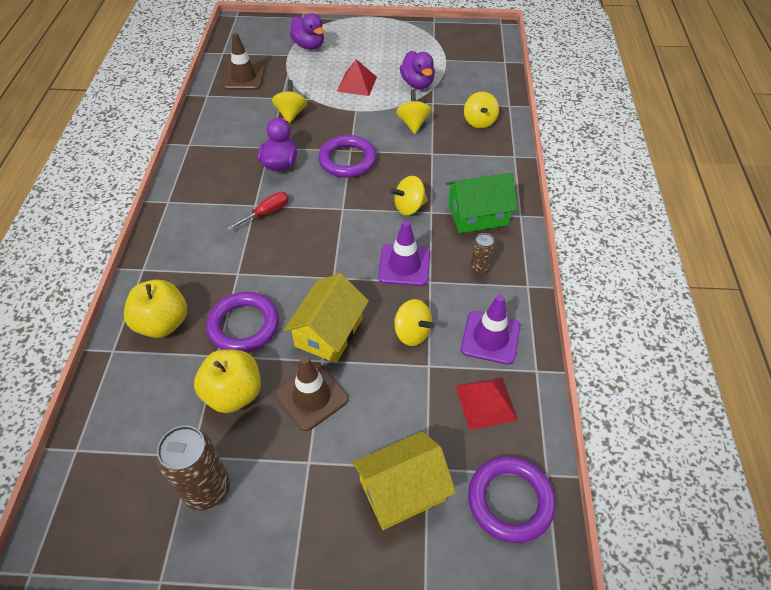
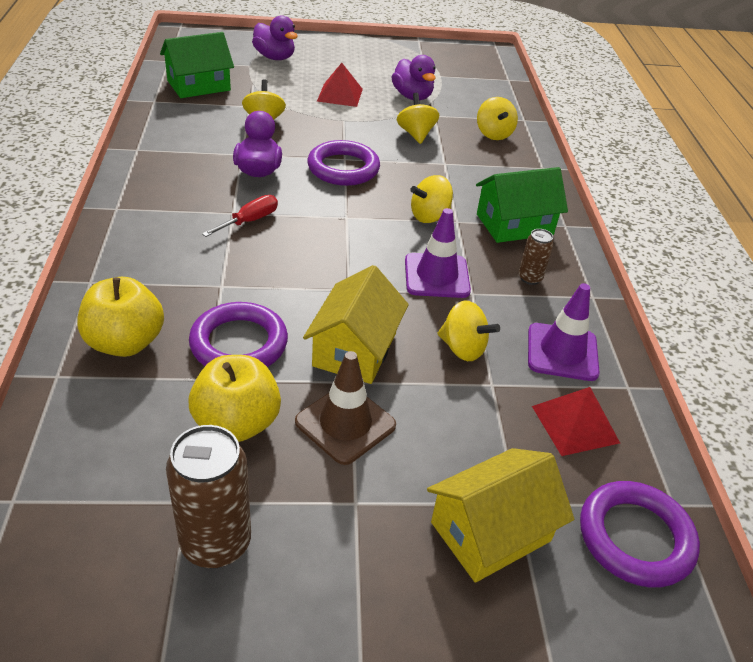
camera: 10 degrees left, 10 degrees down
(244, 78) = (199, 85): brown traffic cone -> green house

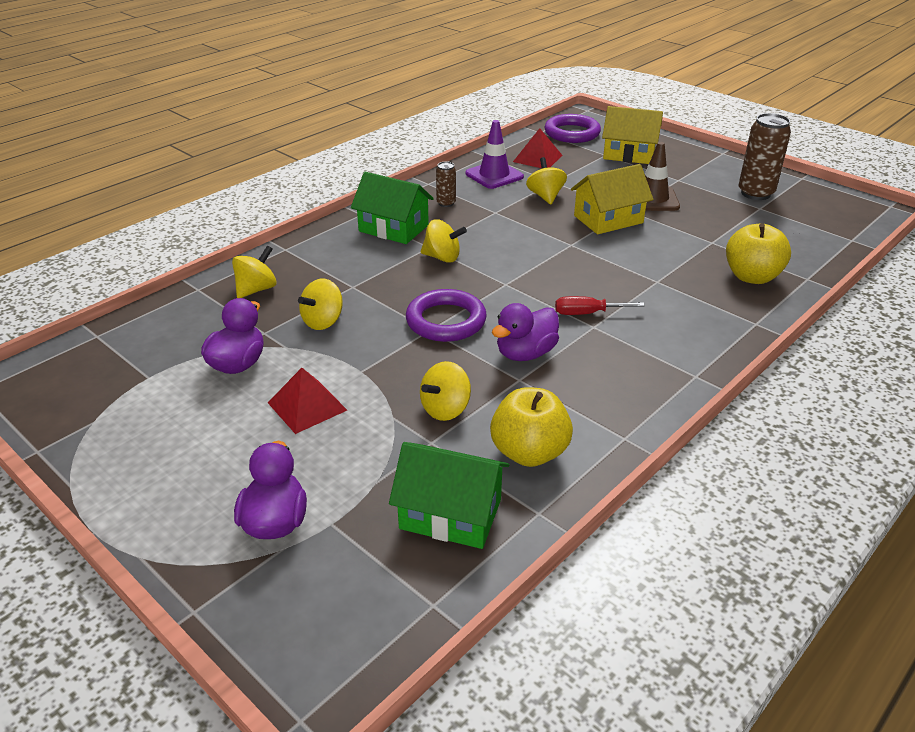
camera: 130 degrees left, 5 degrees down
(237, 423) = (711, 220): yellow apple -> yellow apple (529, 452)
(239, 343) = (676, 248): purple ring -> none
(436, 276) = (502, 227): purple traffic cone -> none

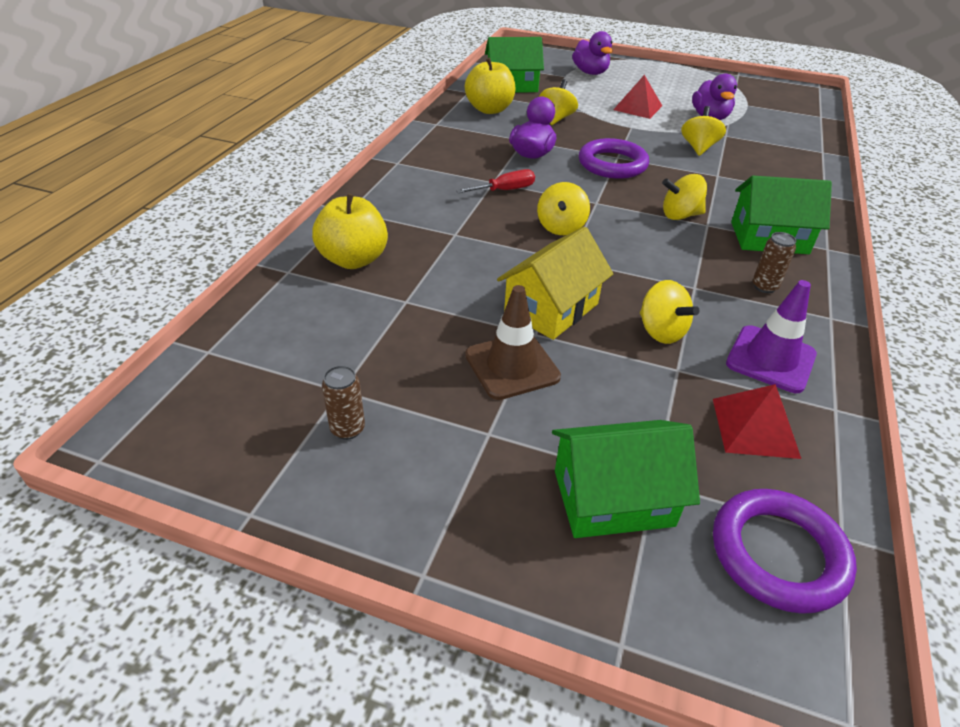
camera: 155 degrees right, 5 degrees up
(256, 289) = (782, 159): yellow spinning top -> yellow spinning top (561, 227)
(629, 154) = (613, 498): yellow house -> green house
(755, 193) = (347, 429): brown can -> brown can, size x0.53

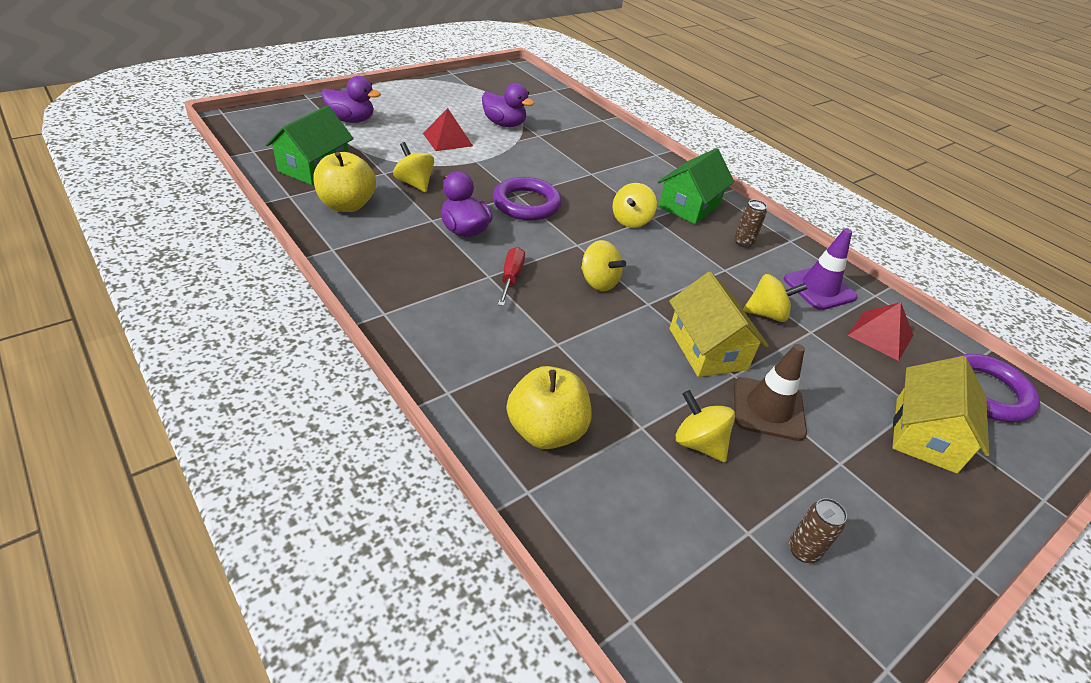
camera: 60 degrees left, 0 degrees up
(613, 498) = (925, 434): green house -> yellow house
(698, 148) = (544, 156): yellow spinning top -> yellow spinning top (698, 443)

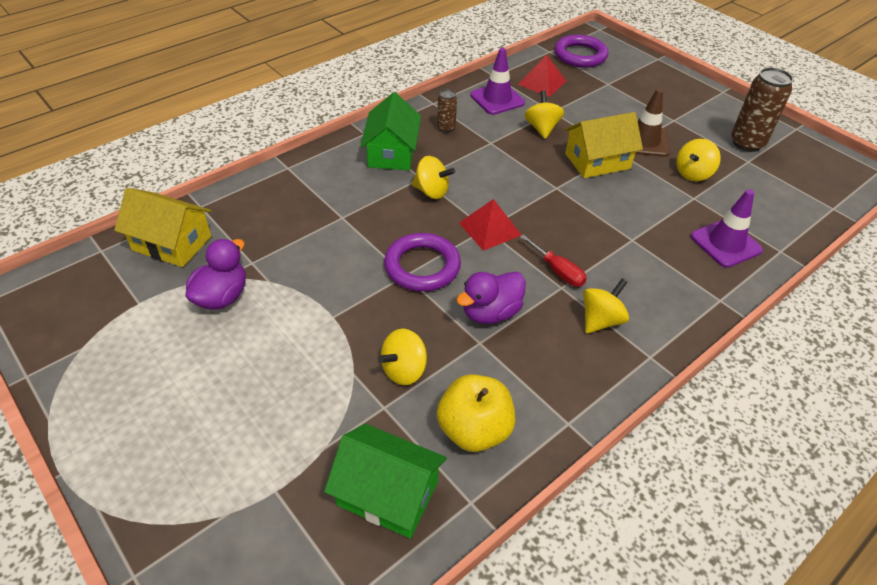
camera: 90 degrees left, 5 degrees up
(351, 120) = (224, 483): purple duck -> none
(447, 139) = (276, 352): red pyramid -> red pyramid (489, 228)
(511, 278) = (557, 271): red screwdriver -> red screwdriver turned 135 degrees counterclockwise
(546, 431) = (725, 243): yellow apple -> purple traffic cone
(598, 282) = (539, 215): yellow spinning top -> yellow spinning top (601, 320)
(689, 206) = (392, 153): green house -> green house turned 60 degrees clockwise
(803, 550) = (747, 143): brown can -> brown can, size x1.90
(925, 434) = (631, 85): yellow house -> yellow house (172, 243)

